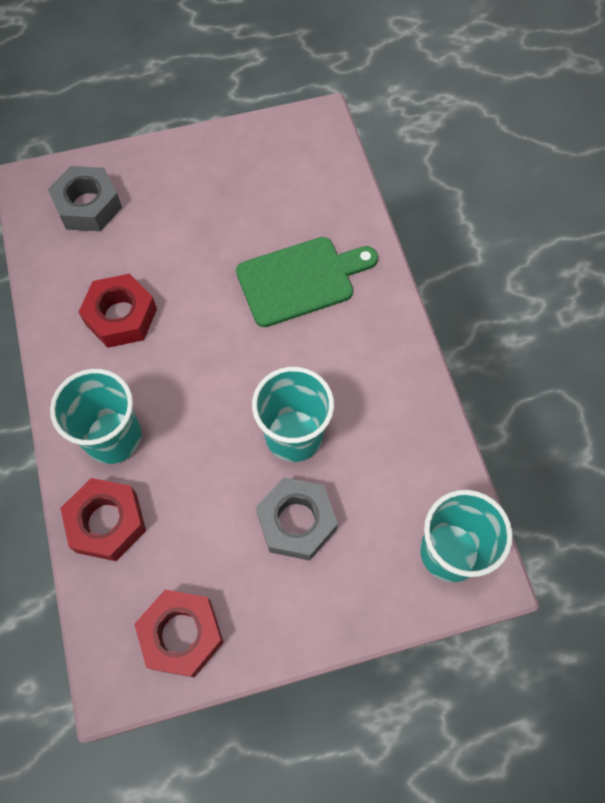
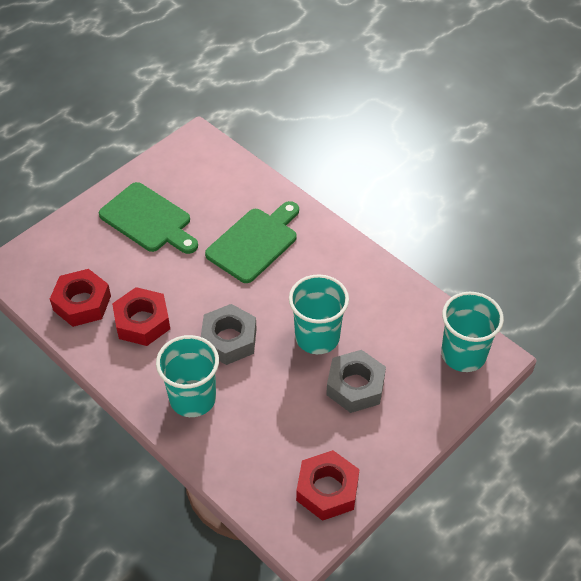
camera: 30 degrees left, 15 degrees down
(88, 205) = (64, 263): grey nut -> grey nut (229, 339)
(106, 522) = (227, 451): red nut -> red nut (82, 303)
(205, 196) = (148, 220): none -> green cutting board

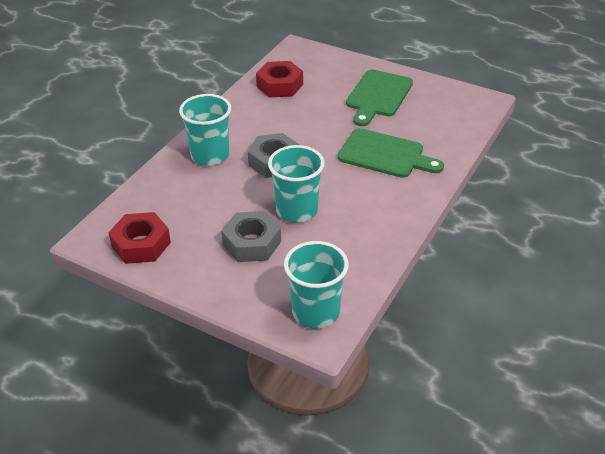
camera: 75 degrees right, 10 degrees down
(142, 322) = (274, 116): red nut -> none

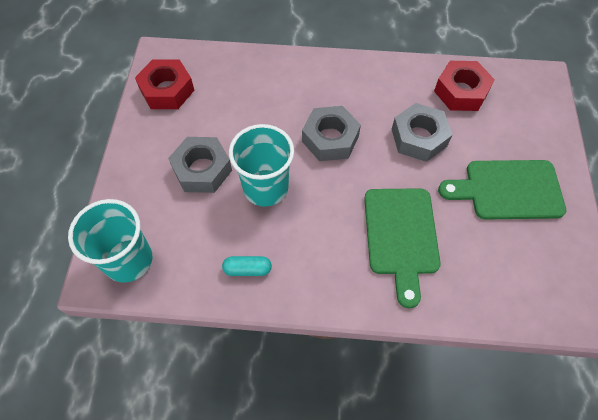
camera: 65 degrees right, 20 degrees up
(210, 155) = (311, 84): turquoise cup -> none
(306, 118) = (419, 137): none -> grey nut
(367, 241) = (247, 269): none -> turquoise capsule

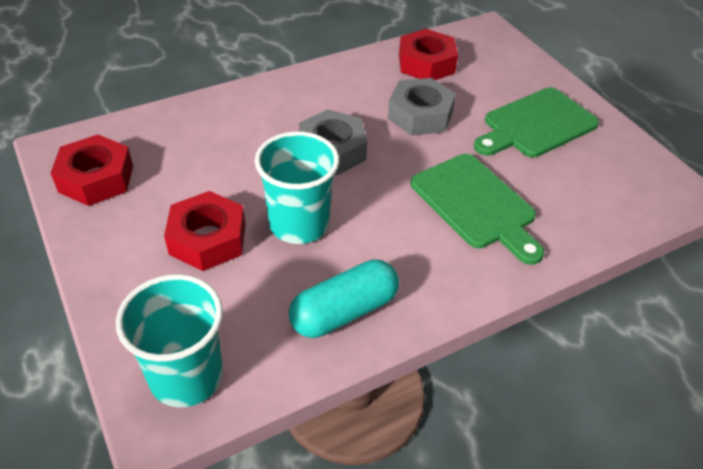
camera: 35 degrees left, 15 degrees down
(202, 169) = (207, 239): grey nut -> red nut
(247, 269) = (344, 311): turquoise capsule -> turquoise capsule, size x1.80

